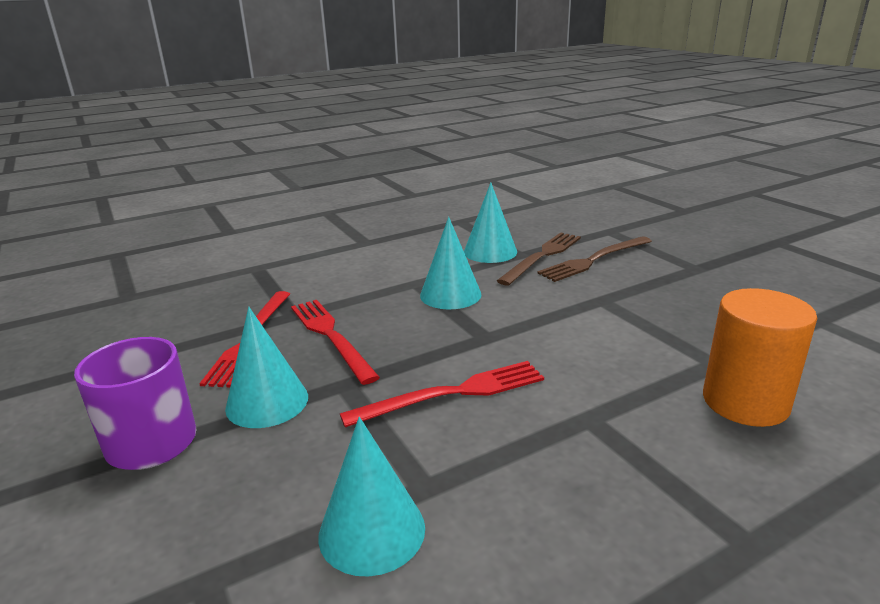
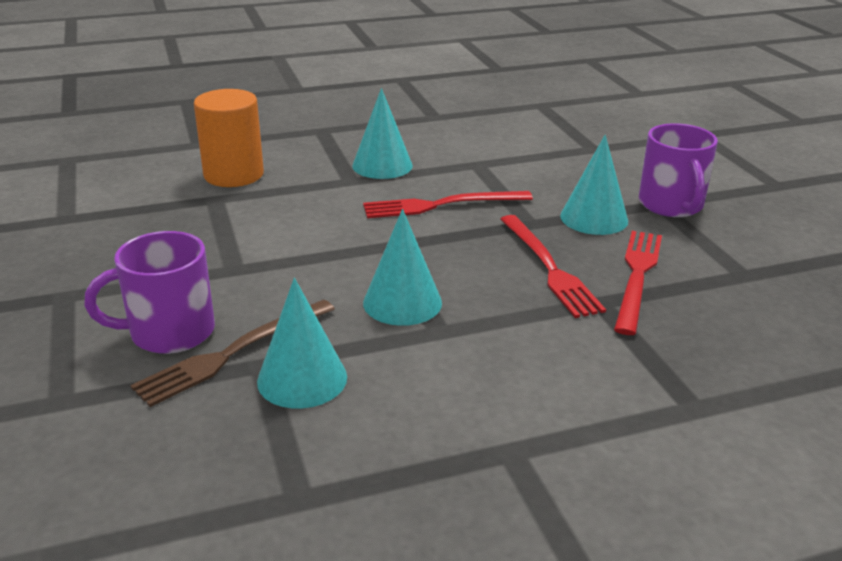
camera: 170 degrees left, 5 degrees up
(372, 531) = (509, 153): turquoise cone -> turquoise cone (382, 165)
(594, 260) = (169, 332): brown fork -> purple mug

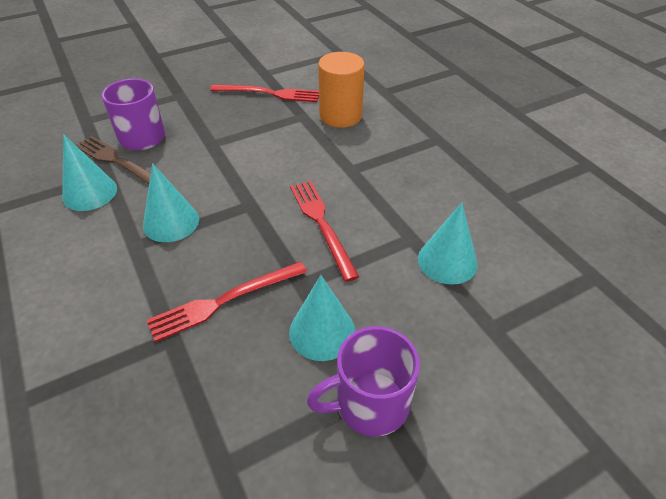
camera: 80 degrees right, 15 degrees up
(382, 165) = (384, 181): turquoise cone -> turquoise cone (447, 261)
(637, 276) = (214, 366): red fork -> red fork (269, 93)

